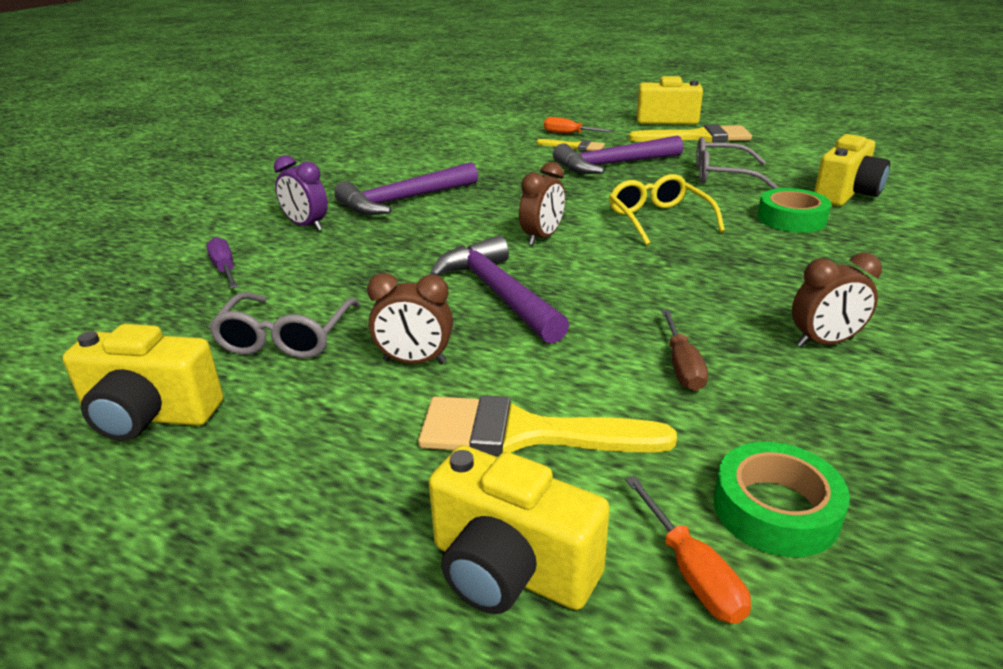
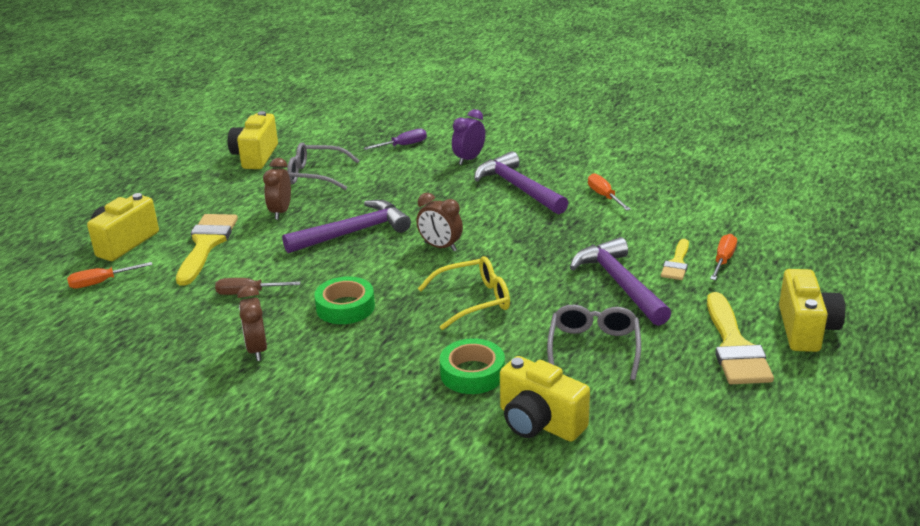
camera: 90 degrees right, 0 degrees up
(439, 166) = (604, 196): none -> orange screwdriver
(775, 509) = (124, 307): green tape -> green tape (345, 307)

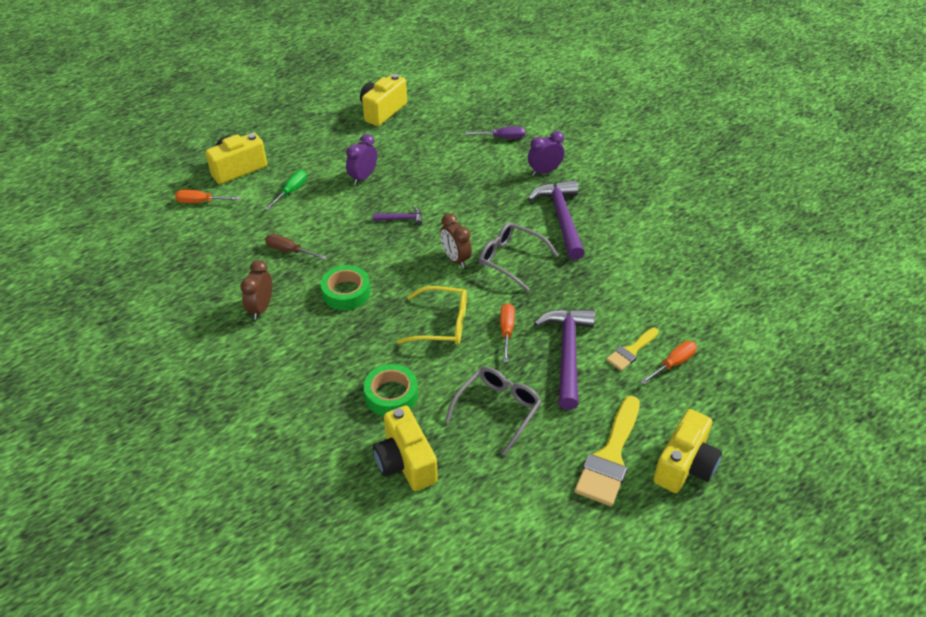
camera: 25 degrees right, 15 degrees up
(206, 244) = (291, 191): yellow brush -> green screwdriver
(280, 212) = (363, 177): brown clock -> purple clock
(316, 175) = (414, 147): grey glasses -> grey glasses (511, 259)
(353, 232) = (401, 219): purple hammer -> purple hammer, size x0.47
(604, 196) = (626, 254): orange screwdriver -> orange screwdriver (506, 331)

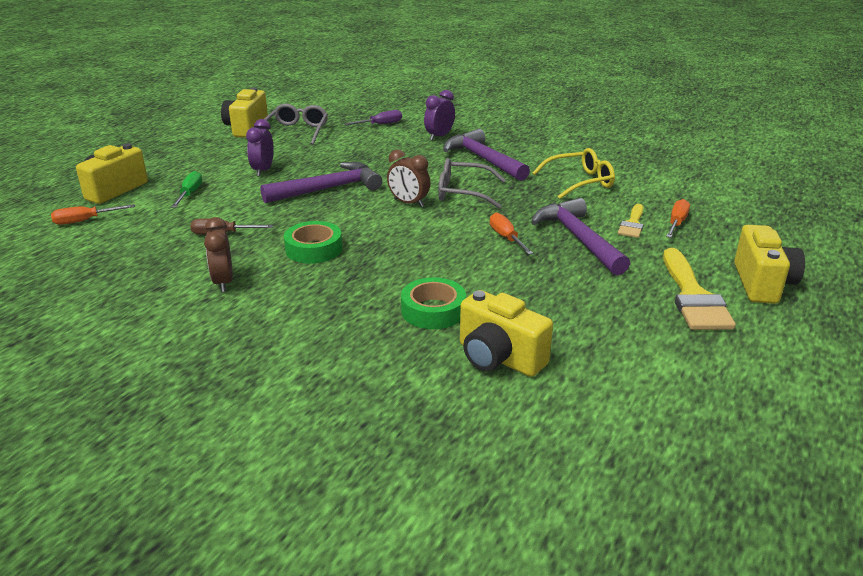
camera: 25 degrees left, 15 degrees down
(401, 219) = (328, 189): purple hammer -> purple hammer, size x2.13
(442, 324) = (437, 248): yellow glasses -> yellow glasses (580, 182)
(498, 410) = (554, 292): grey glasses -> grey glasses (297, 131)

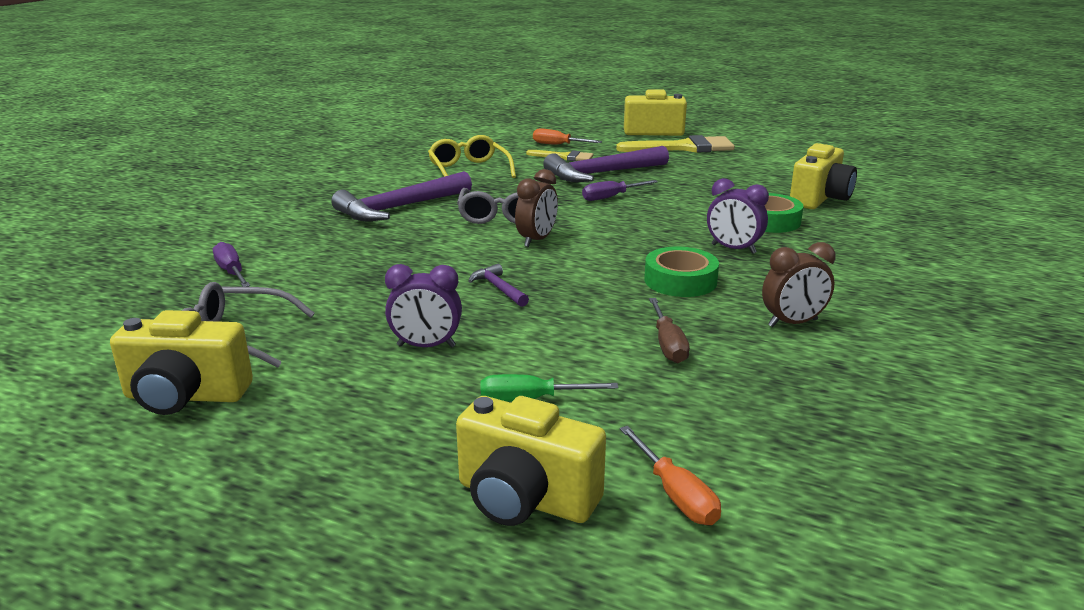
camera: 95 degrees left, 5 degrees down
(328, 189) = (498, 288): purple hammer -> purple hammer, size x0.47
(439, 136) = (306, 232): purple clock -> purple clock (733, 249)
(506, 238) = (611, 197): orange screwdriver -> purple screwdriver

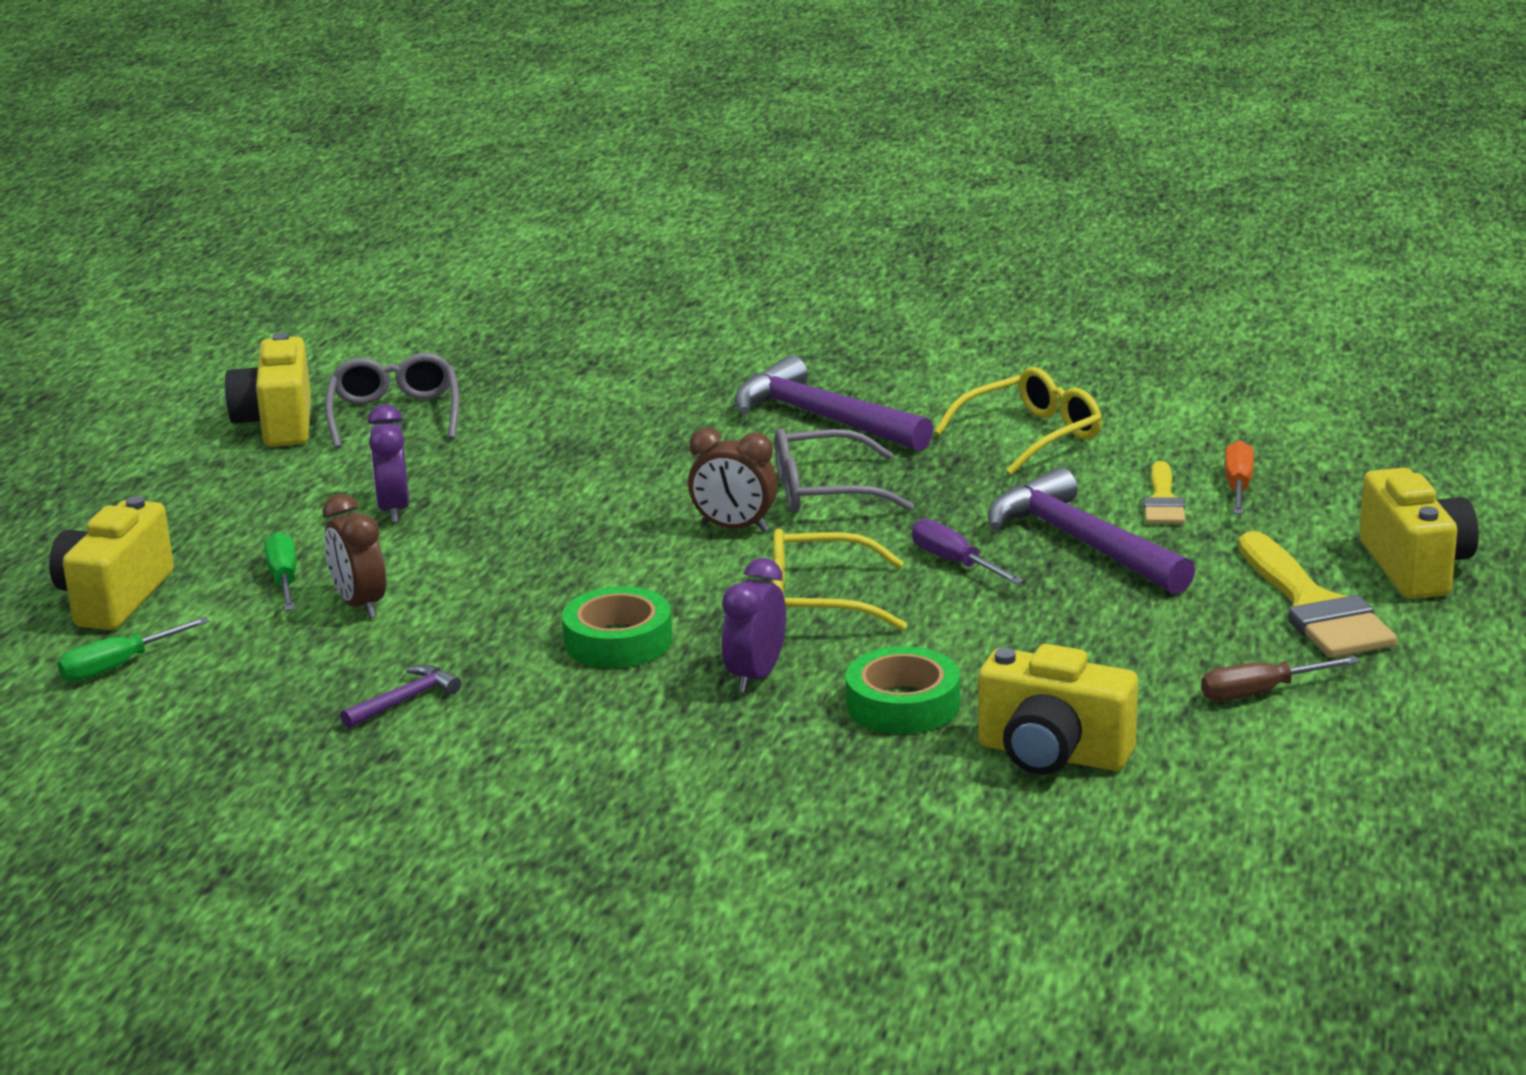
camera: 80 degrees right, 0 degrees up
(231, 272) = (562, 373): purple screwdriver -> none
(498, 288) = (557, 526): purple hammer -> purple hammer (405, 700)
(644, 228) = (819, 600): none -> yellow glasses
(668, 344) = (420, 644): brown screwdriver -> brown screwdriver (1260, 692)
(676, 495) = (118, 666): orange screwdriver -> green screwdriver
(793, 323) = (498, 725): brown clock -> brown clock (359, 605)

